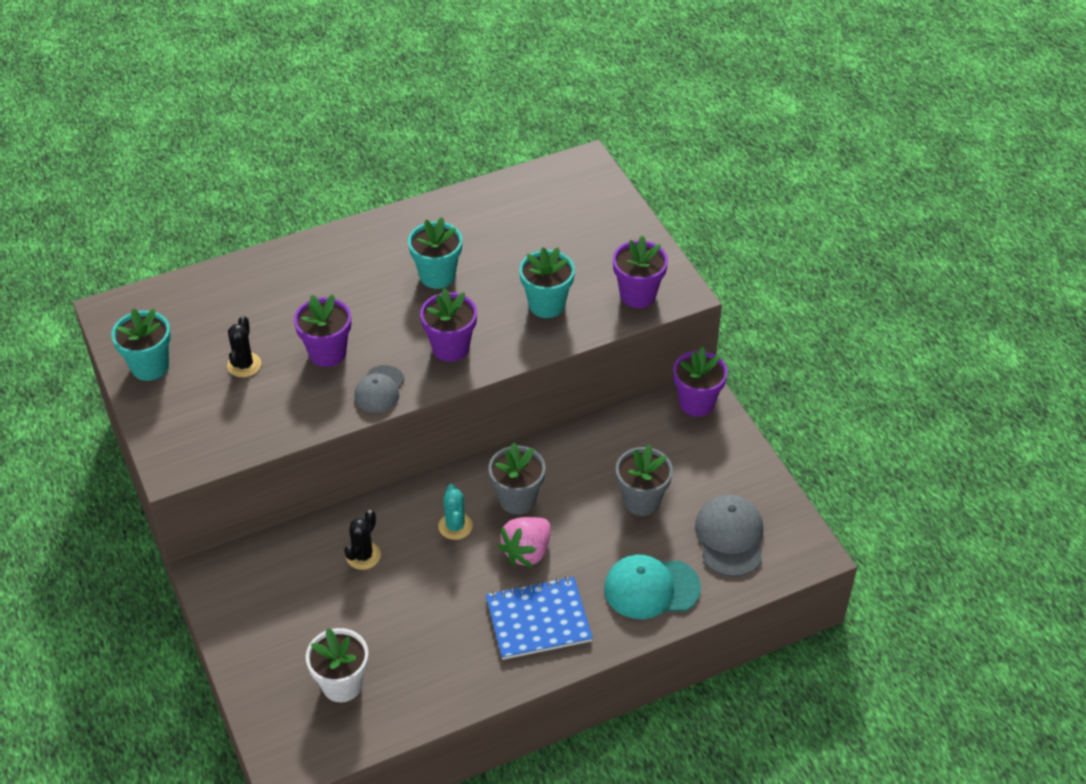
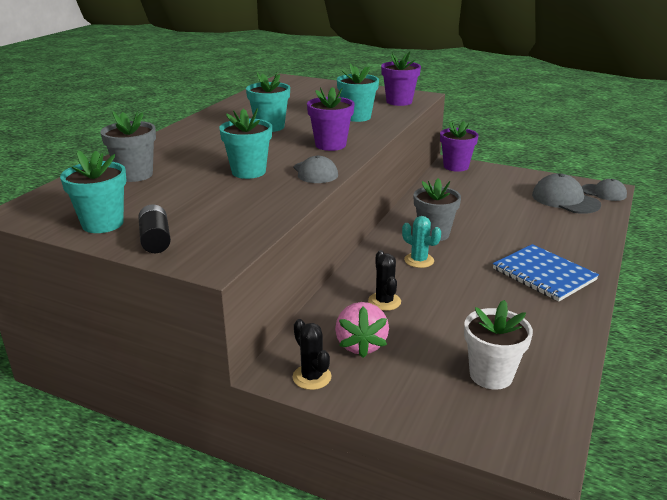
camera: 40 degrees left, 20 degrees down
(164, 413) = (155, 240): none -> black battery
(244, 365) = (190, 196): black cactus -> black cactus (312, 377)
(327, 353) = (248, 172): purple flower pot -> turquoise flower pot
(527, 552) = (480, 251): pink strawberry -> pink strawberry (361, 345)
(538, 620) = (543, 274): blue notebook -> blue notebook turned 75 degrees counterclockwise
(641, 501) = (499, 206): grey flower pot -> grey flower pot (135, 175)
(651, 588) = (570, 233): turquoise cap -> none
(794, 555) = (603, 192): none -> grey cap

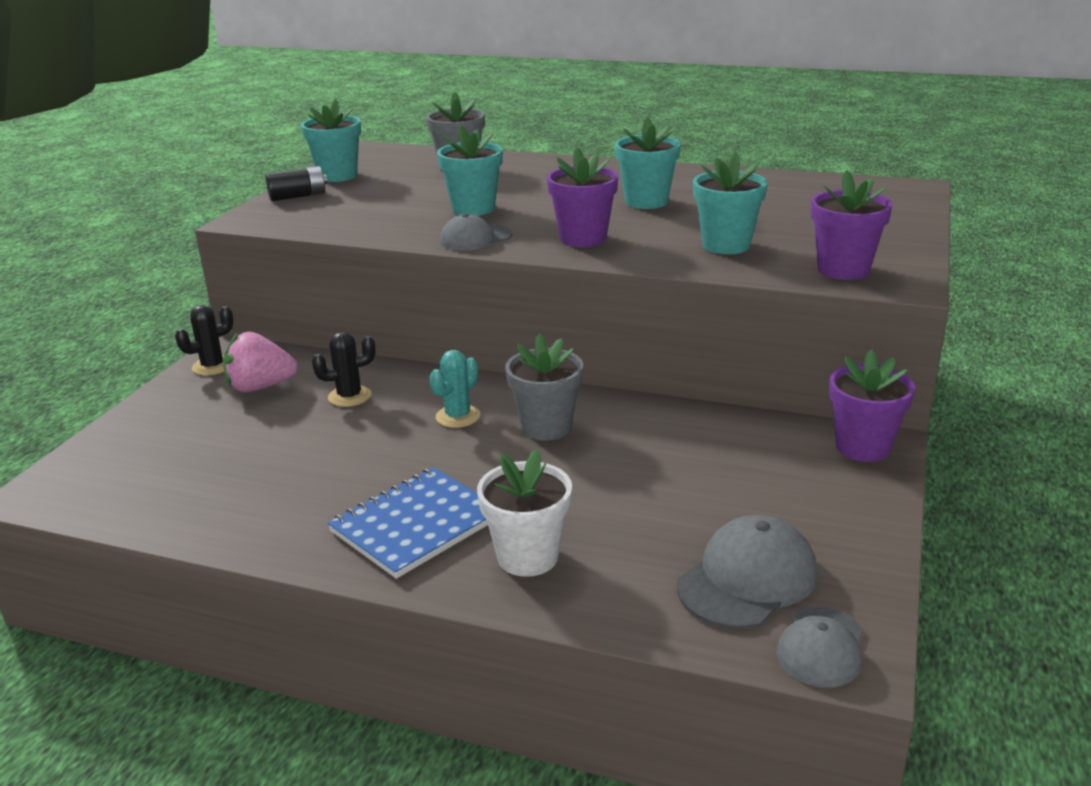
camera: 85 degrees right, 0 degrees up
(491, 375) = (177, 467): white flower pot -> white flower pot (528, 557)

